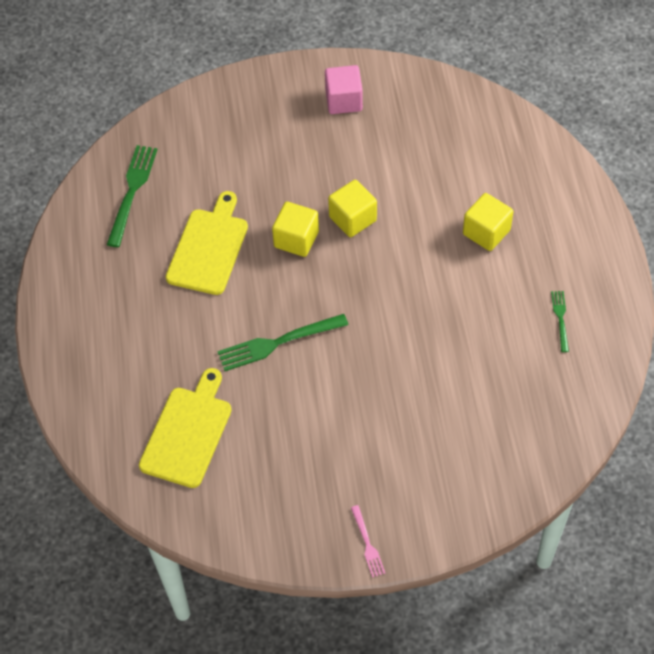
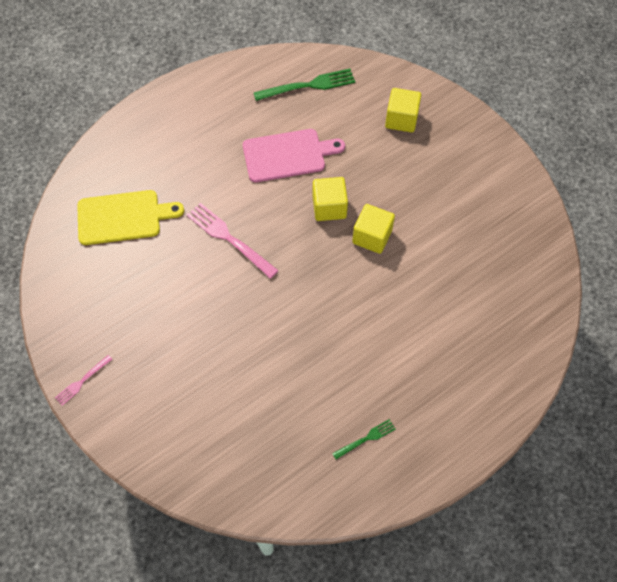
camera: 60 degrees right, 5 degrees up
(209, 248) = (288, 155): yellow cutting board -> pink cutting board
(277, 343) = (228, 238): green fork -> pink fork
(343, 100) = (482, 178): pink cube -> none
(486, 232) = (419, 341): yellow cube -> yellow cube (401, 119)

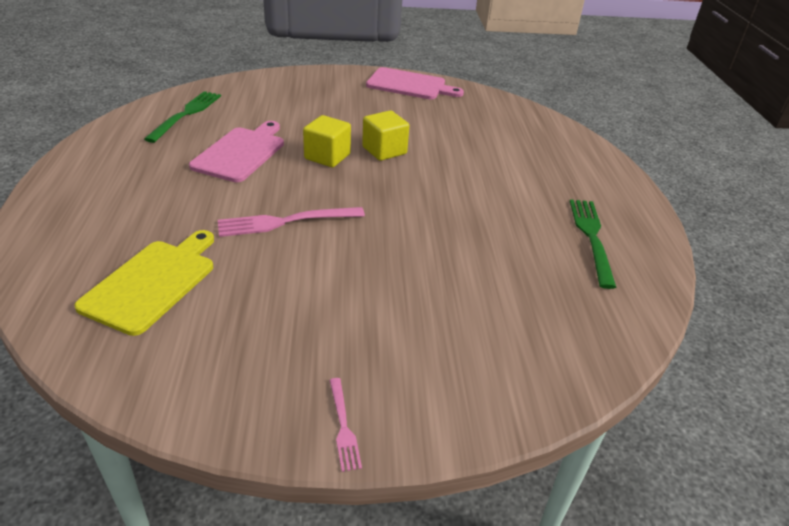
camera: 60 degrees left, 25 degrees down
(366, 438) = (591, 237): green fork -> green fork, size x1.87
(401, 119) = (289, 94): yellow cube -> none
(508, 186) = (410, 85): none -> pink cutting board

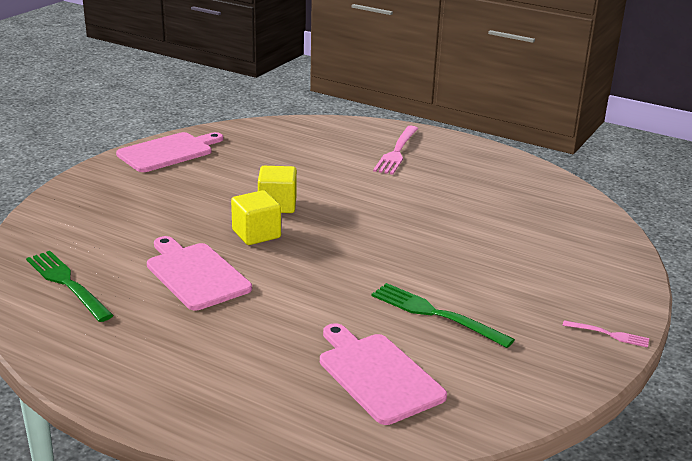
camera: 55 degrees left, 10 degrees down
(152, 282) = (377, 375): yellow cutting board -> pink cutting board
(285, 222) = (345, 286): pink fork -> pink fork (397, 152)
(591, 237) = (484, 175): green fork -> green fork (435, 314)

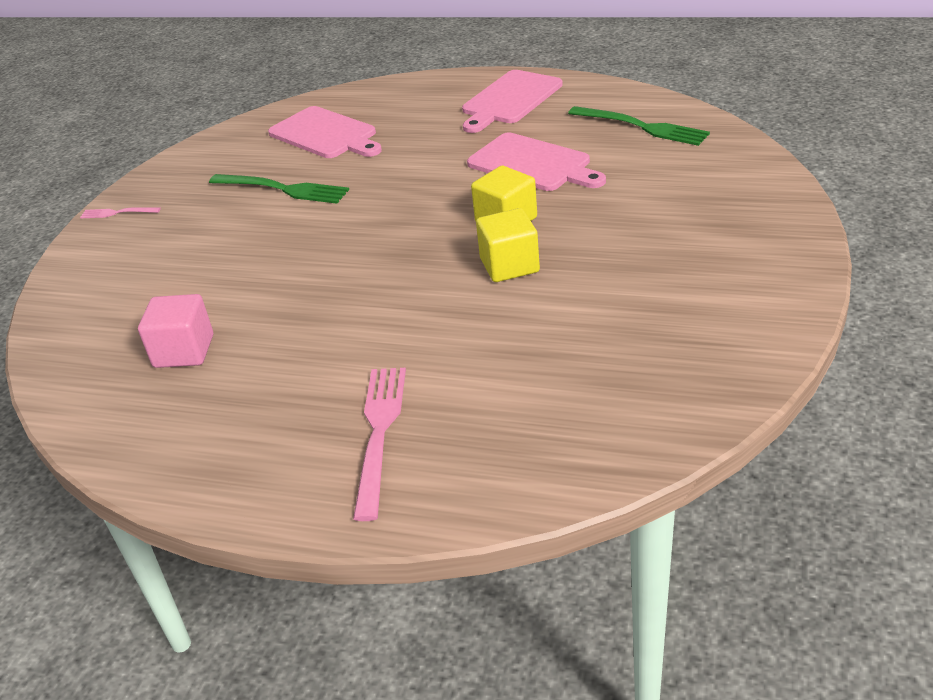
camera: 170 degrees right, 10 degrees up
(168, 152) = (750, 316): pink cutting board -> pink cutting board (510, 100)
(513, 208) = (184, 351): none -> pink cube

